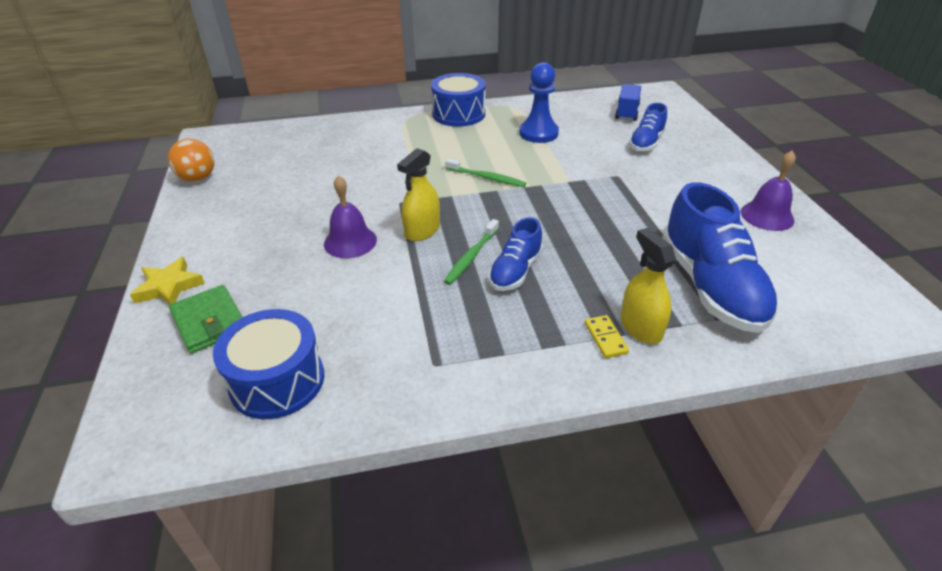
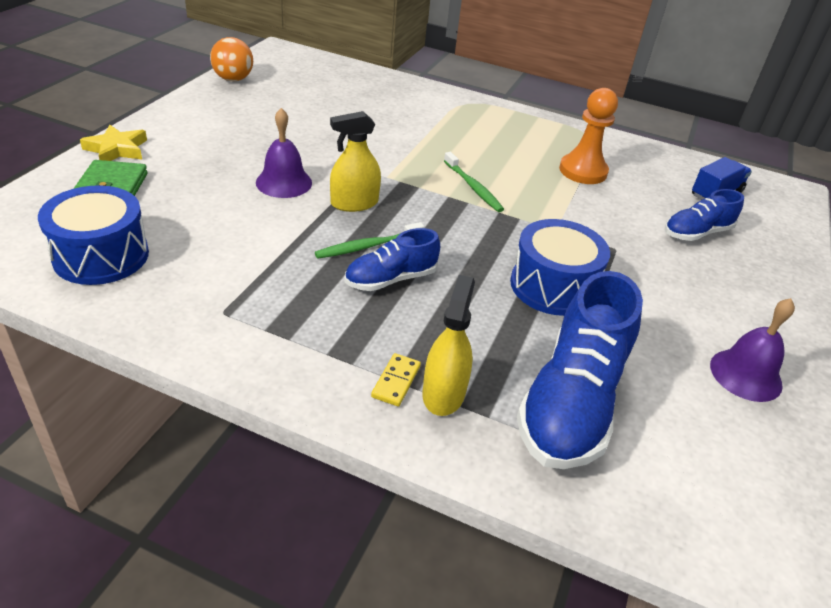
camera: 30 degrees right, 0 degrees up
(459, 114) = (522, 119): blue drum -> blue drum (553, 286)
(538, 133) = (583, 171): blue pawn -> orange pawn

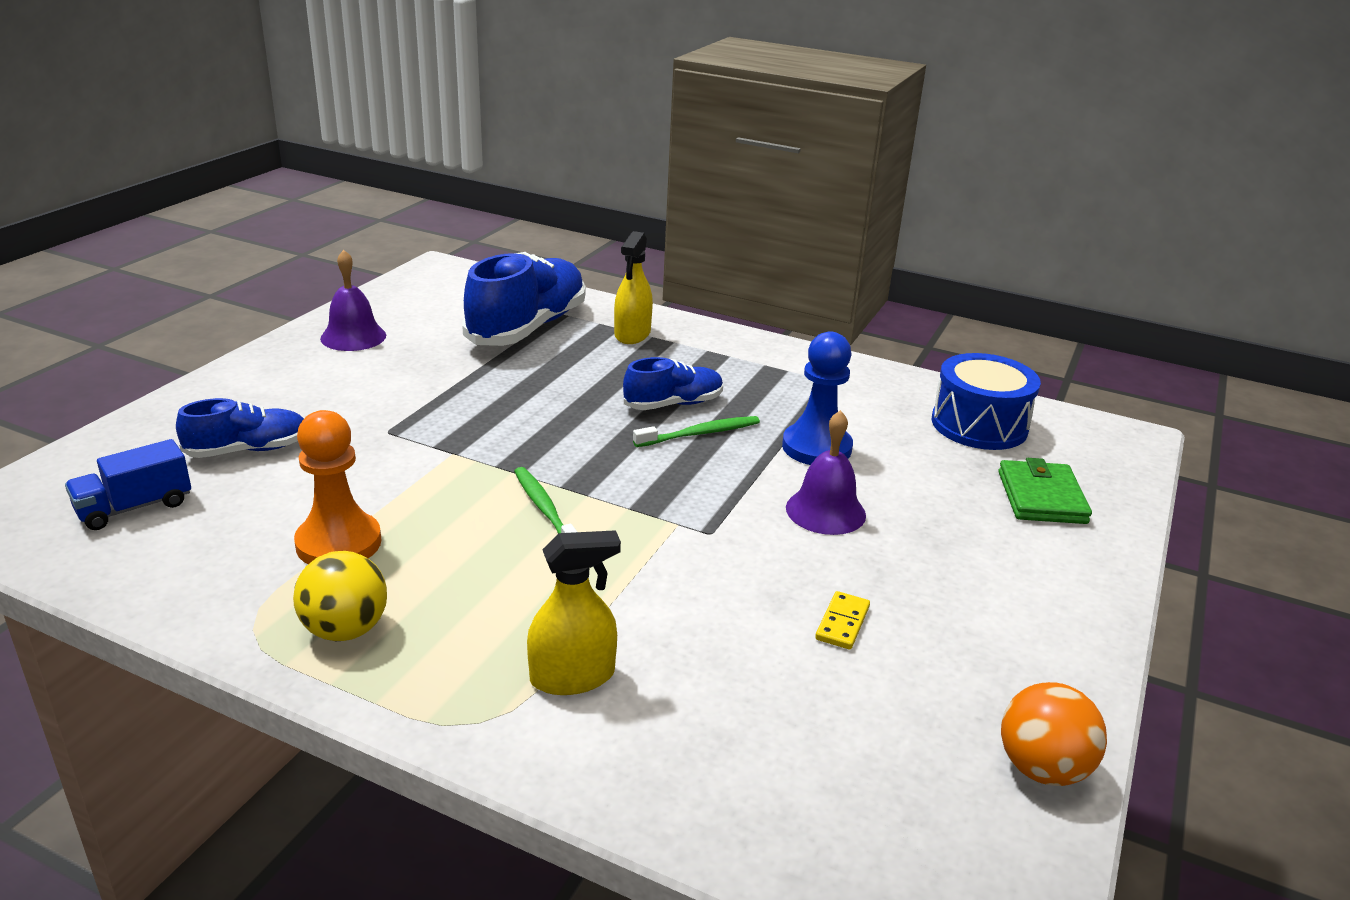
camera: 175 degrees left, 10 degrees down
(117, 149) = (1094, 559): yellow star -> none
(270, 232) = (816, 447): none -> blue pawn
(354, 203) = (721, 483): yellow spray bottle -> yellow spray bottle (572, 676)
(396, 381) = (670, 340): yellow domino -> yellow domino (842, 623)
(547, 133) = (345, 630): none -> yellow ball
(553, 286) = (495, 397): blue drum -> none

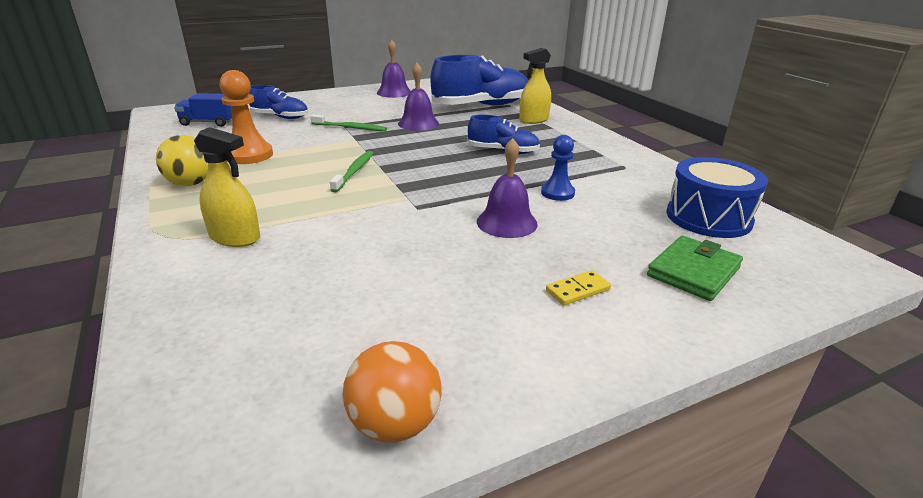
camera: 40 degrees right, 0 degrees up
(492, 391) = (418, 123): none -> purple bell
(700, 434) = (494, 167): green toothbrush -> green toothbrush (350, 128)
(816, 447) = (557, 193): blue pawn -> blue pawn, size x0.64
(842, 623) = (414, 277): yellow domino -> yellow domino (577, 290)

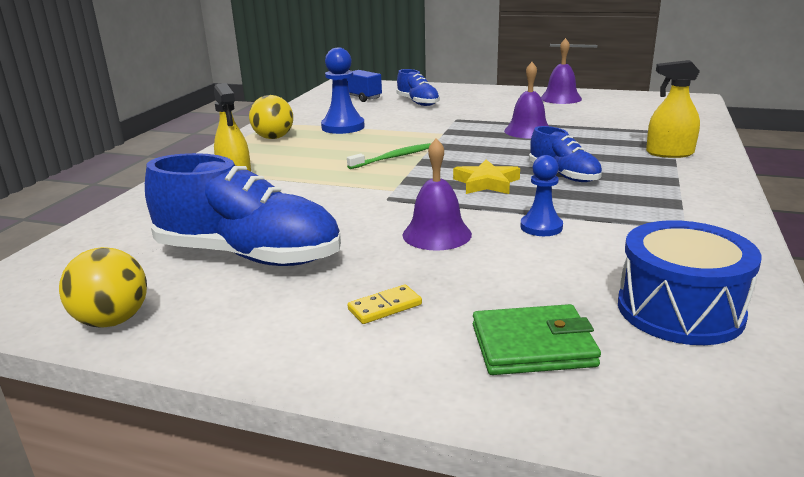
camera: 45 degrees right, 5 degrees down
(249, 155) = (343, 127): orange pawn -> blue pawn
(350, 128) = (458, 122): green toothbrush -> none
(395, 424) = (113, 320): orange ball -> yellow ball
(465, 172) = (486, 183): none -> yellow star
(481, 106) = (632, 127): blue shoe -> blue shoe (248, 255)
(577, 290) = (385, 307): yellow domino -> yellow domino turned 45 degrees counterclockwise

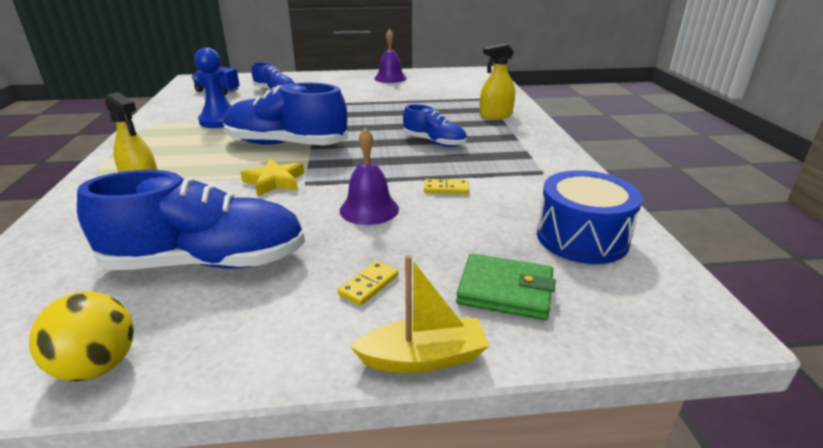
camera: 25 degrees left, 5 degrees up
(273, 138) = (156, 139): yellow ball -> none
(392, 387) = (423, 358): none -> yellow boat
(393, 157) = (286, 144): green toothbrush -> blue shoe
(486, 183) = (379, 157): yellow star -> yellow star (274, 181)
(528, 131) = (383, 108): purple bell -> none
(533, 345) = (505, 290): green wallet -> green wallet turned 45 degrees clockwise
(541, 227) = (446, 189): blue pawn -> yellow domino

